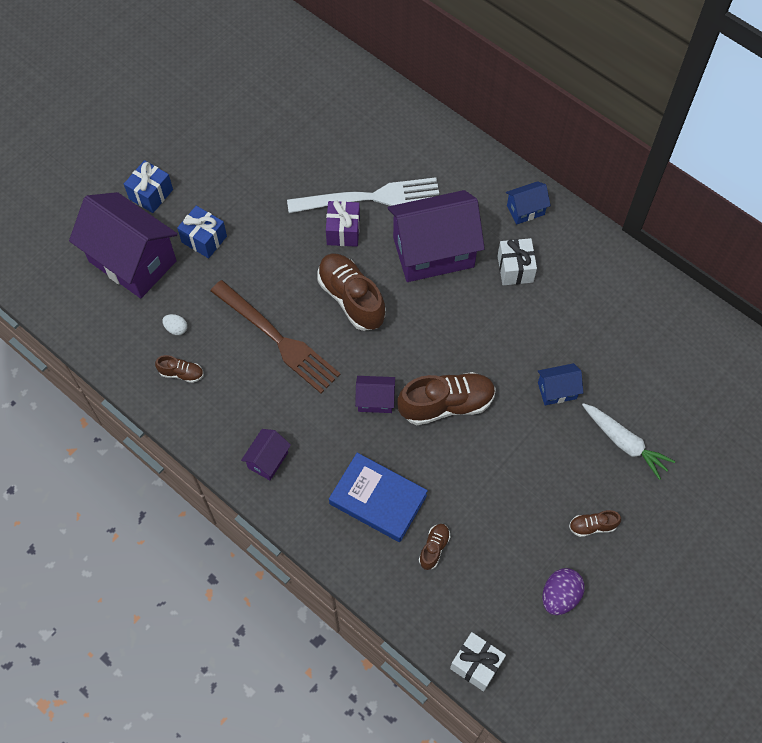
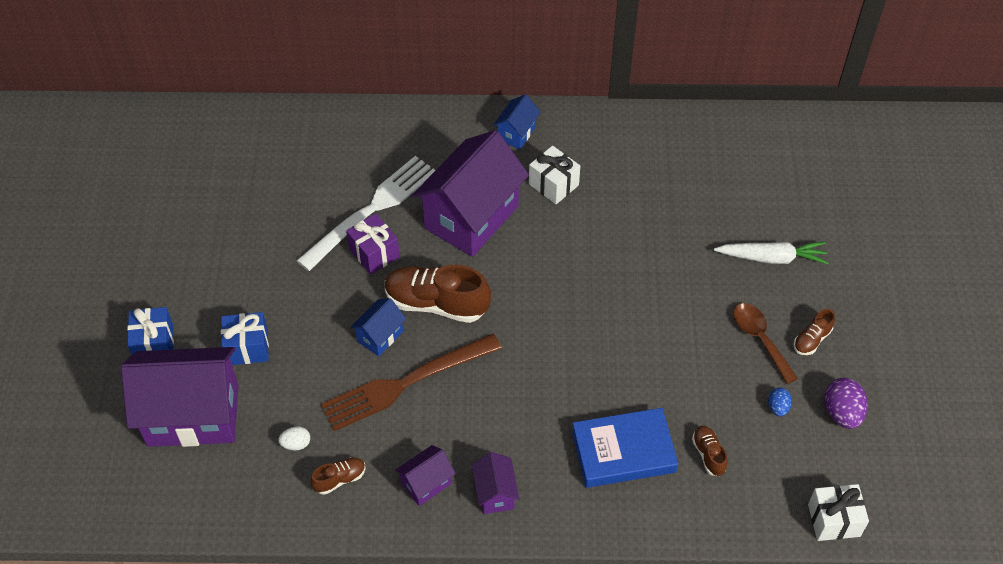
camera: 40 degrees left, 10 degrees down
(279, 339) = (404, 384): brown fork -> brown fork turned 150 degrees clockwise
(375, 400) = (540, 372): purple house -> purple house (426, 483)
(446, 404) = (603, 331): brown shoe -> none
(516, 555) = (778, 407): none -> blue egg
(553, 496) = (760, 339): none -> brown spoon
(557, 390) = (681, 256): blue house -> blue house (380, 336)

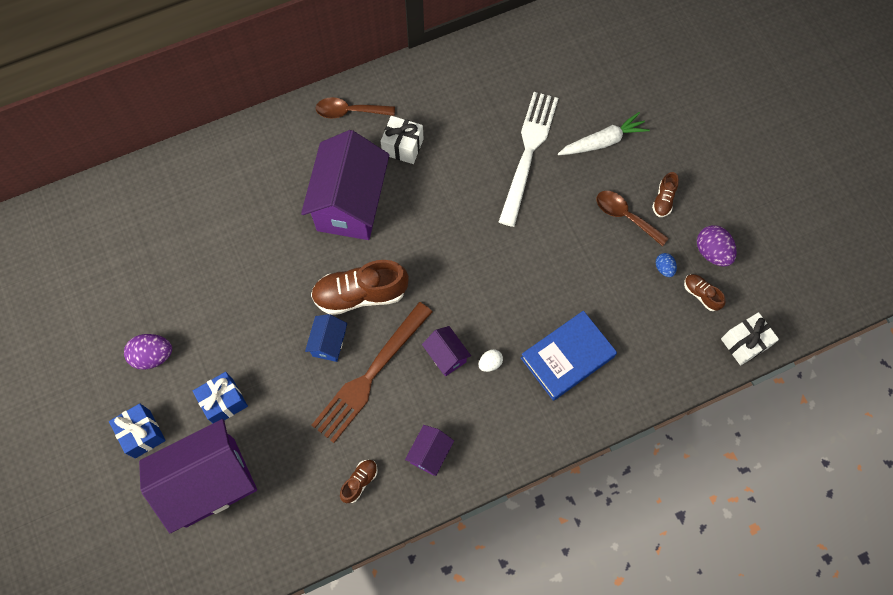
camera: 25 degrees left, 15 degrees up
(203, 278) = (153, 356): none -> purple egg
(296, 444) = (309, 468): white egg -> white egg (490, 363)
(373, 209) = (264, 231): white fork -> white fork (528, 151)
(374, 253) = (286, 271): purple gift -> none
(495, 493) = (487, 437): purple house -> purple house (446, 356)
(516, 133) = (349, 111): blue house -> brown spoon
(708, 454) = (631, 331): brown shoe -> brown shoe (701, 294)

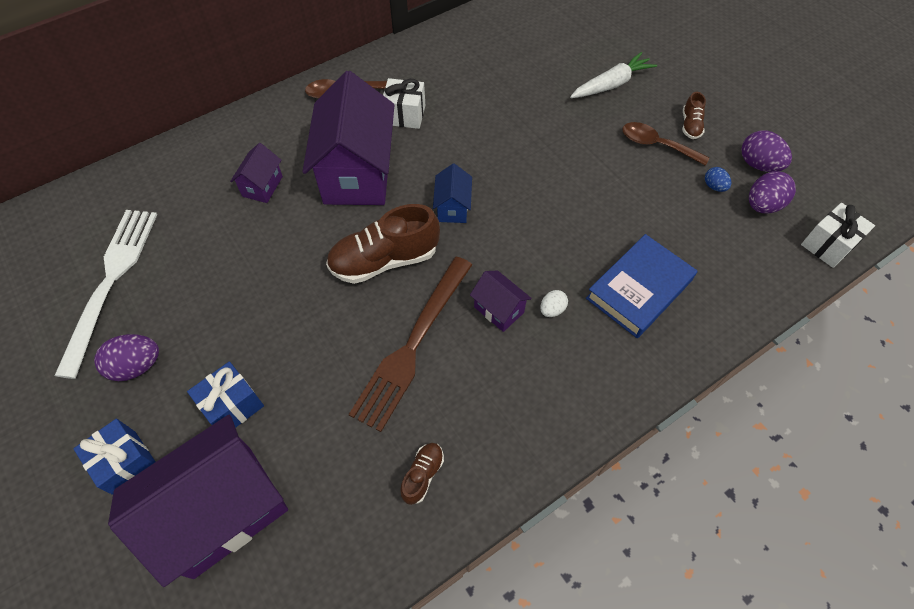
camera: 10 degrees left, 10 degrees down
(329, 343) = (356, 318): blue house -> blue house (452, 208)
(430, 454) = (505, 424): purple house -> purple house (262, 186)
(528, 151) = (538, 102): white fork -> white fork (111, 280)
(701, 294) = (762, 205): brown shoe -> purple egg

